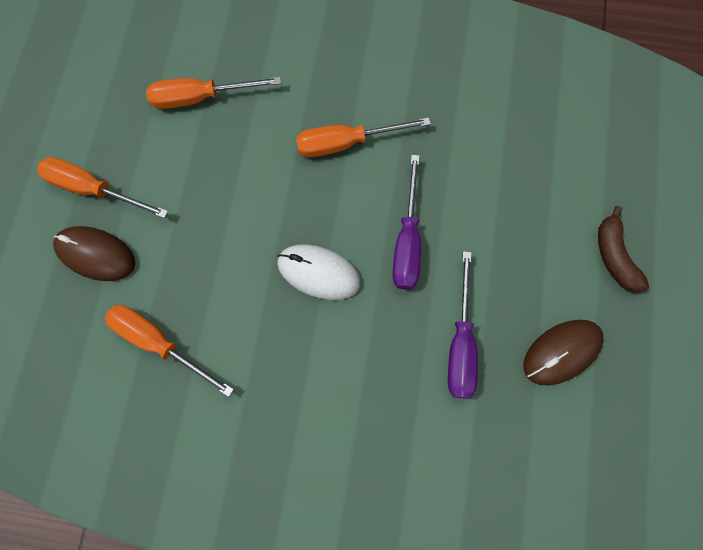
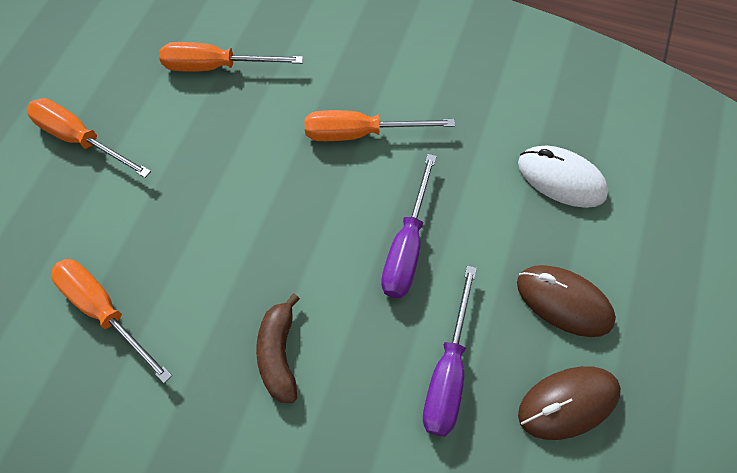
camera: 10 degrees right, 10 degrees down
(96, 254) = (64, 205): brown mouse -> brown mouse (564, 302)
(318, 273) = (300, 264): white mouse -> white mouse (561, 179)
(614, 256) = (646, 301): brown banana -> brown banana (279, 353)

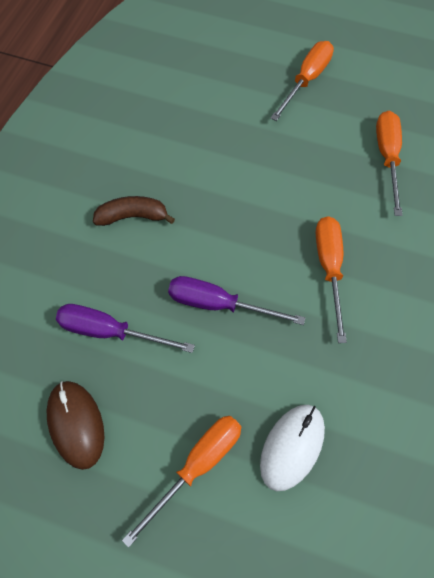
camera: 90 degrees right, 0 degrees up
(105, 311) = (170, 113): orange screwdriver -> orange screwdriver (197, 466)
(564, 302) = (164, 433): brown mouse -> none

